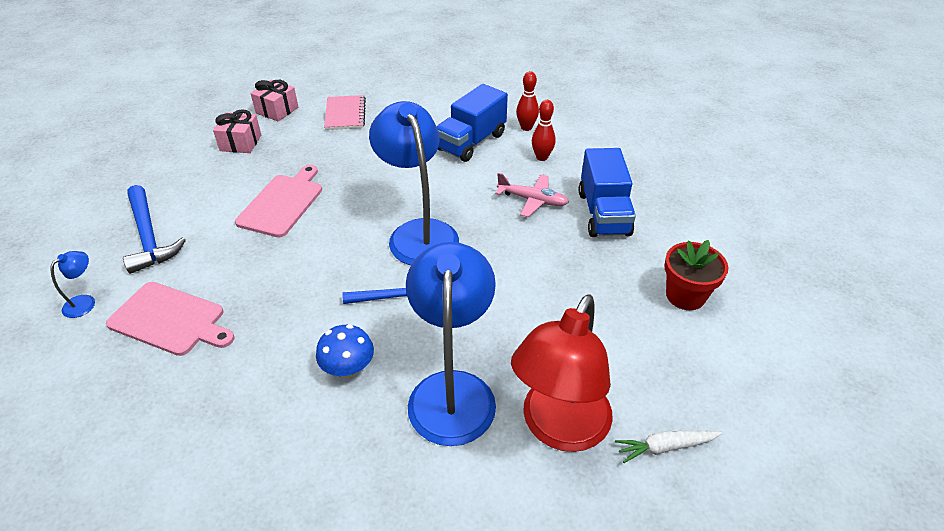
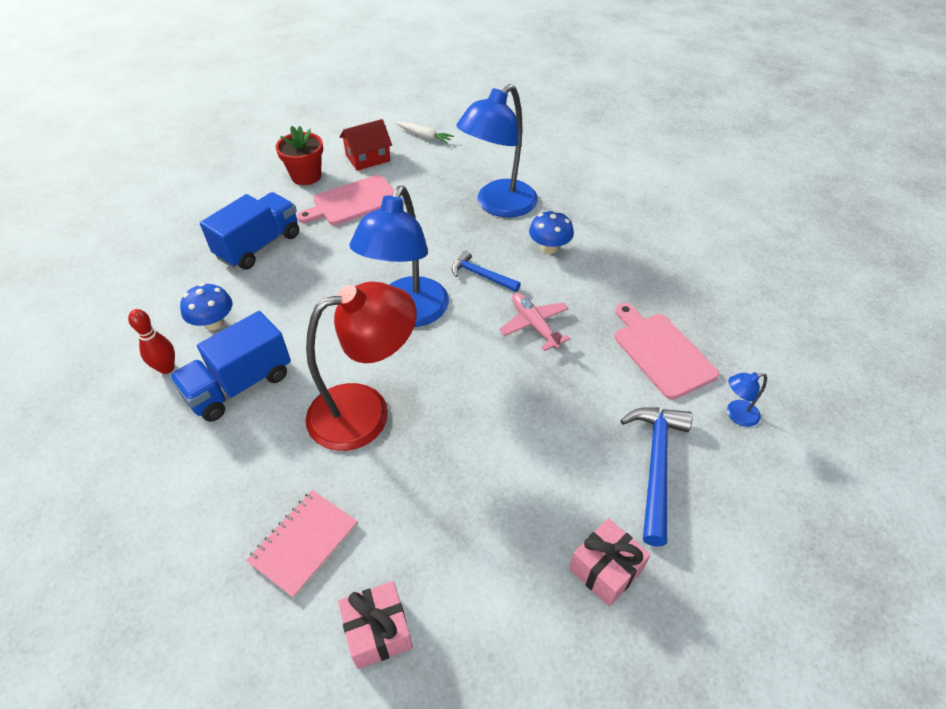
camera: 140 degrees left, 5 degrees up
(241, 143) = (476, 578): pink gift -> pink gift (605, 569)
(282, 203) = (495, 425): pink cutting board -> pink cutting board (353, 201)
(471, 142) = (240, 385): blue truck -> blue truck turned 150 degrees clockwise
(532, 200) = (287, 287): pink plane -> pink plane (534, 325)
(542, 157) = (213, 323): red bowling pin -> blue mushroom
(559, 428) = (463, 165): red lamp -> red lamp (365, 411)
(670, 361) = (368, 158): none -> red house

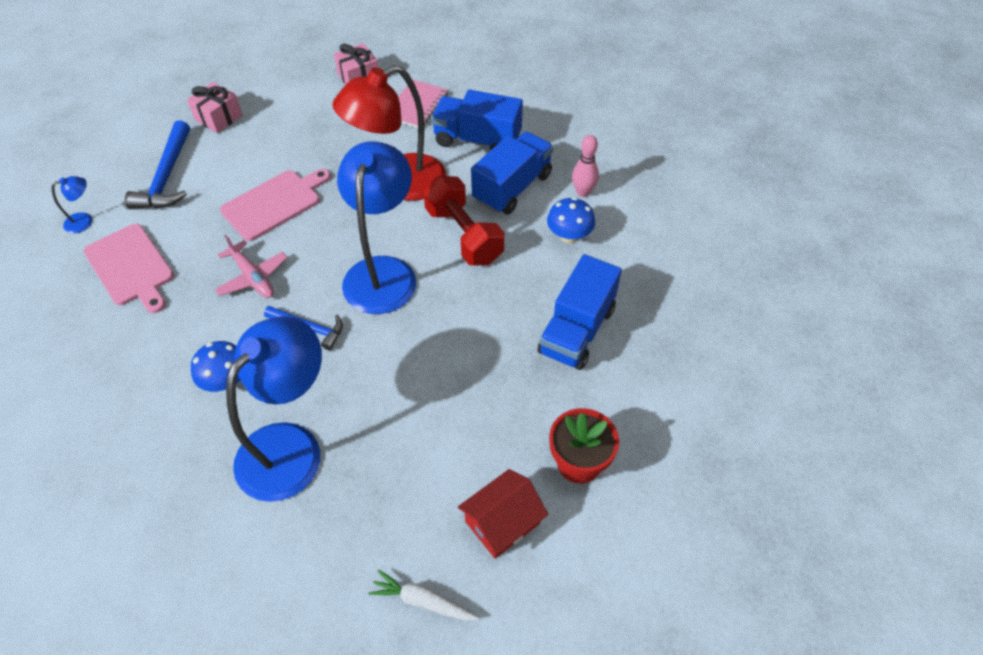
camera: 170 degrees right, 5 degrees up
(167, 368) = (583, 192): red bowling pin -> pink bowling pin
(246, 462) = (477, 140): none -> blue truck
(317, 338) = (464, 235): none -> red dumbbell
(353, 201) = (492, 421): pink cutting board -> pink cutting board (274, 203)

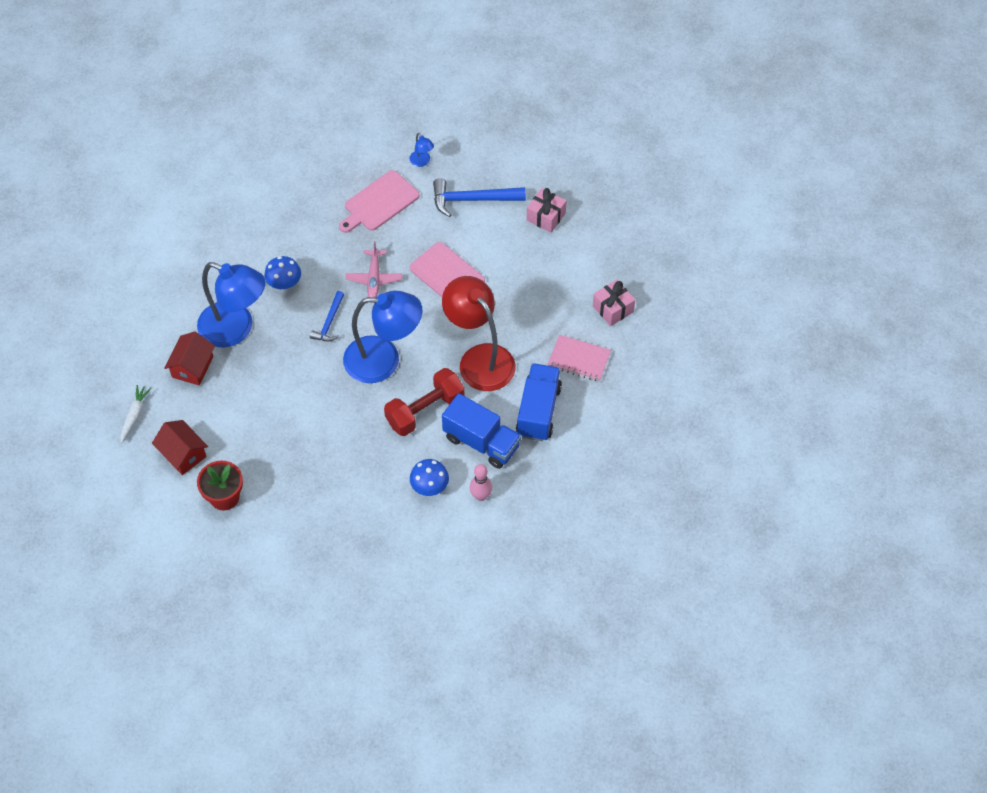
camera: 85 degrees right, 5 degrees up
(253, 277) = (374, 279): pink plane -> pink plane turned 45 degrees counterclockwise
(345, 509) = (192, 367): none -> red house
(577, 331) = (334, 494): blue truck -> none

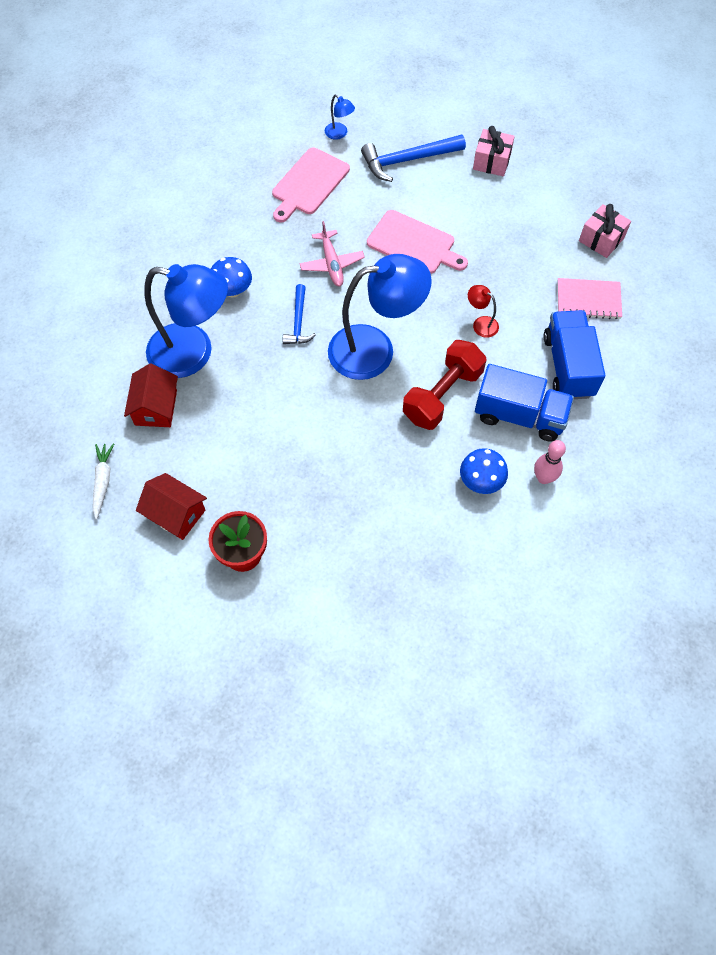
camera: 15 degrees left, 5 degrees up
(479, 358) = (481, 323): red lamp -> red lamp, size x0.40

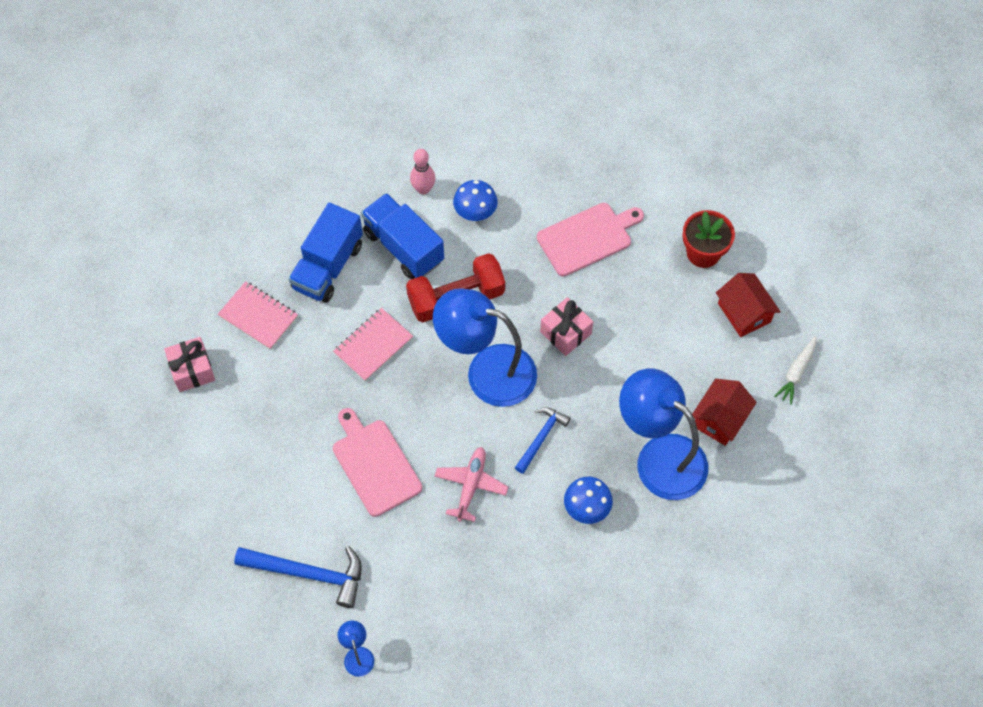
camera: 150 degrees left, 0 degrees up
(309, 184) = (434, 601): pink cutting board -> pink cutting board (587, 238)
(481, 323) = (373, 345): red lamp -> pink notebook
(491, 162) = (222, 521): pink gift -> pink gift (566, 332)

